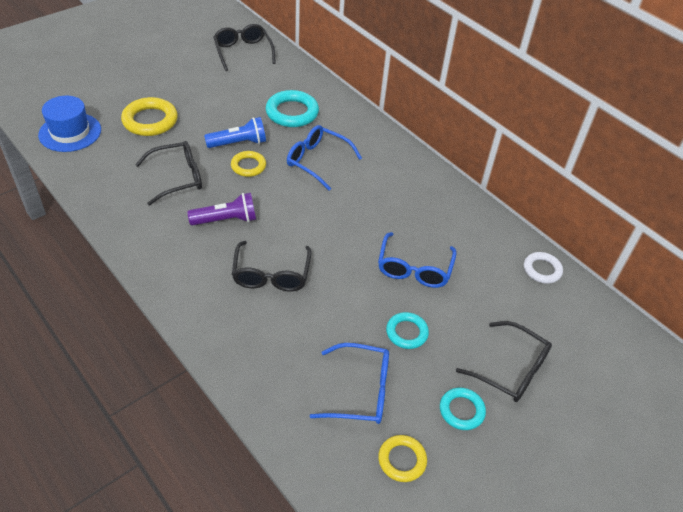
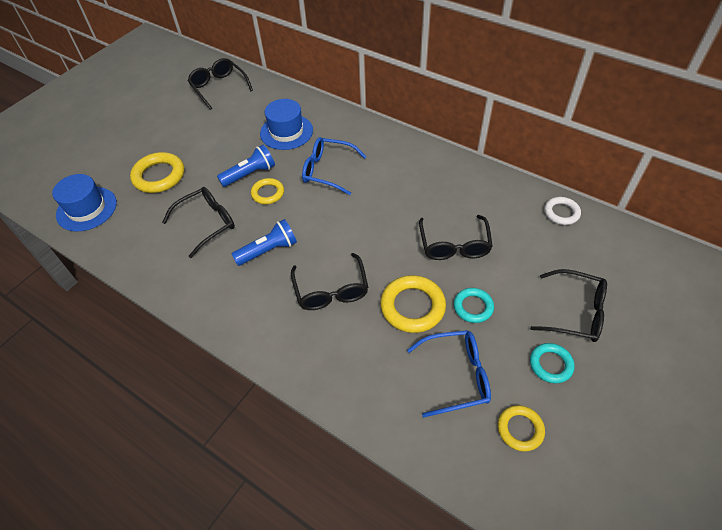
camera: 10 degrees left, 5 degrees up
(226, 220) = (268, 250): purple flashlight -> blue flashlight
(292, 112) = (286, 132): turquoise ring -> blue hat
(345, 314) = (412, 306): none -> yellow ring
(414, 269) = (454, 245): blue glasses -> black glasses

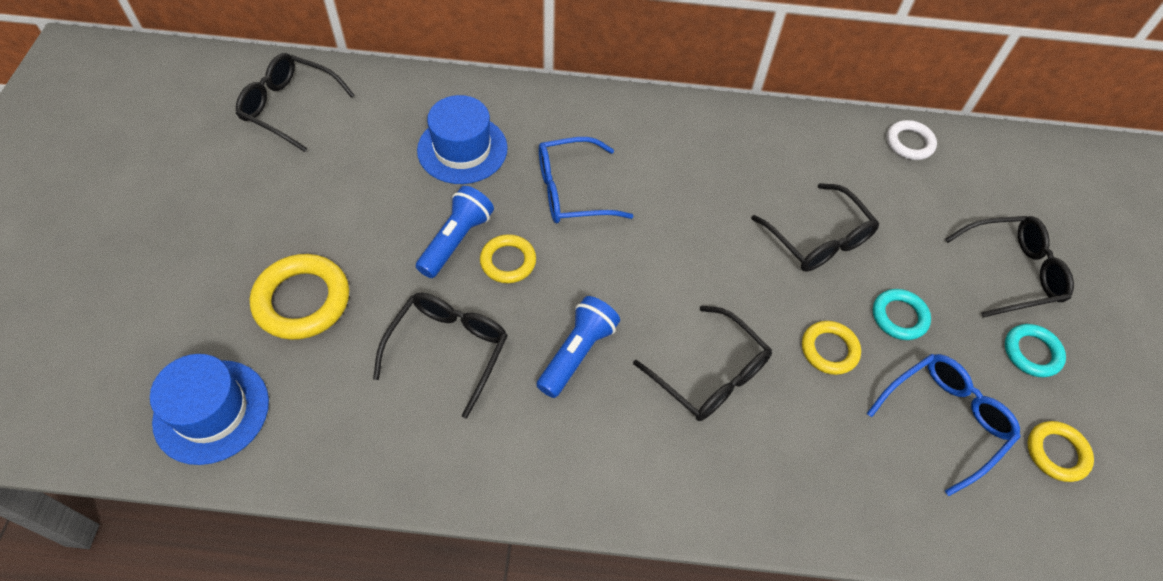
camera: 35 degrees left, 5 degrees up
(412, 306) = (829, 350): yellow ring -> yellow ring, size x0.61

